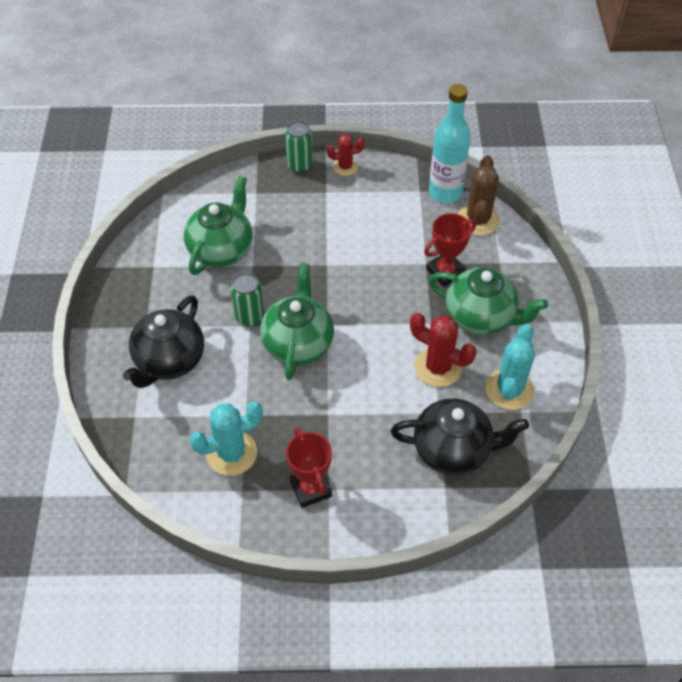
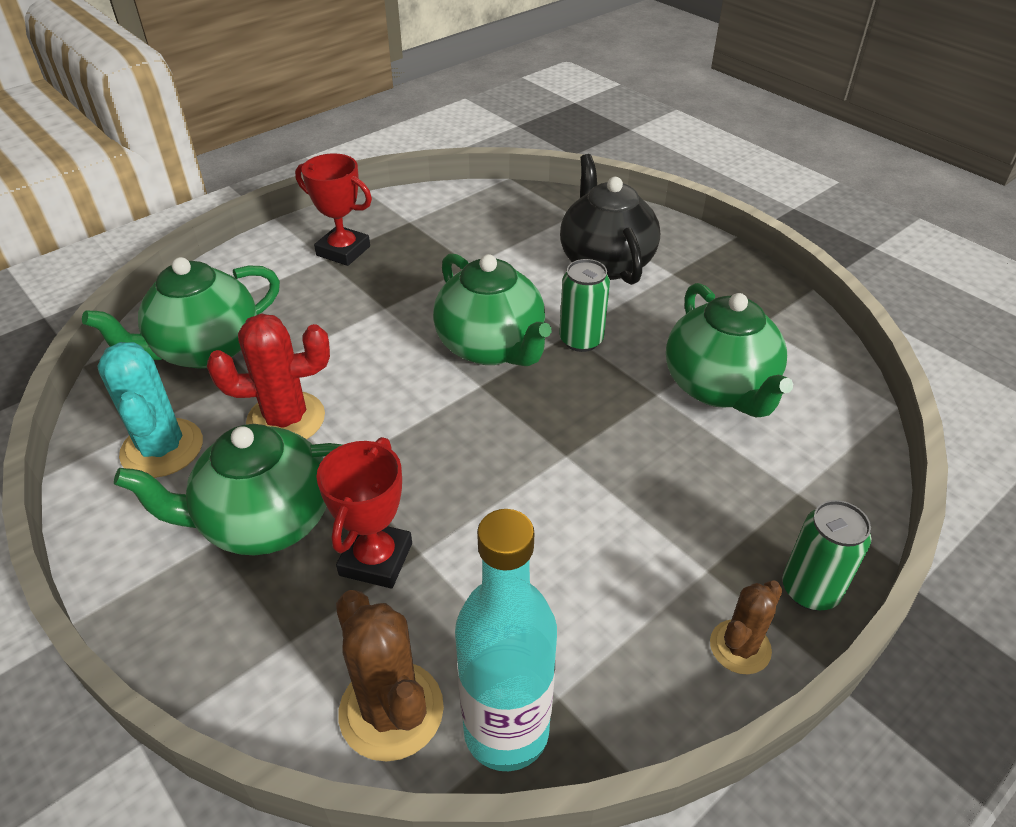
camera: 140 degrees right, 10 degrees down
(231, 453) = (449, 236): turquoise cactus -> none
(345, 167) = (740, 647): red cactus -> brown cactus
(453, 450) = (205, 350): black teapot -> green teapot

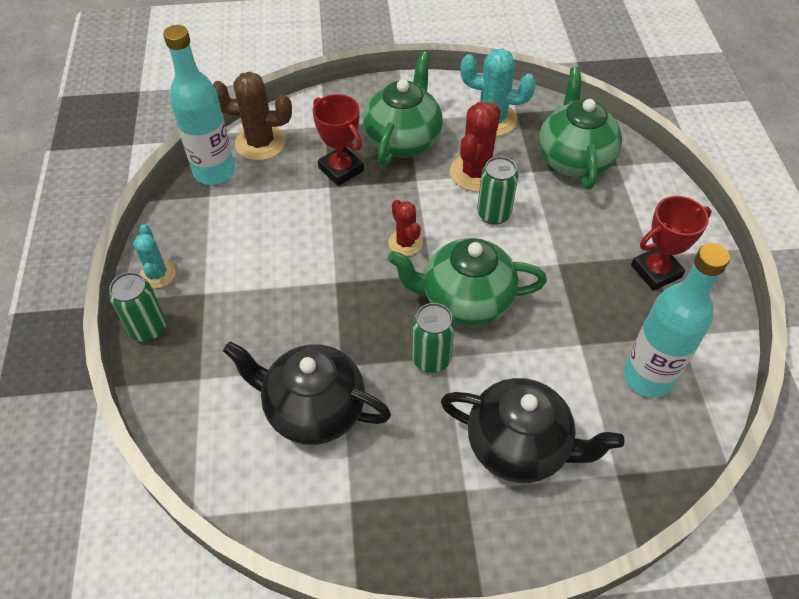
camera: 125 degrees right, 10 degrees up
(348, 376) = (493, 214): none -> green can
(454, 426) = (405, 243): none -> red cactus
(469, 225) = (647, 377): none -> turquoise bottle
(719, 388) = (313, 409): green teapot -> black teapot
(740, 647) = (157, 274): brown cactus -> turquoise cactus

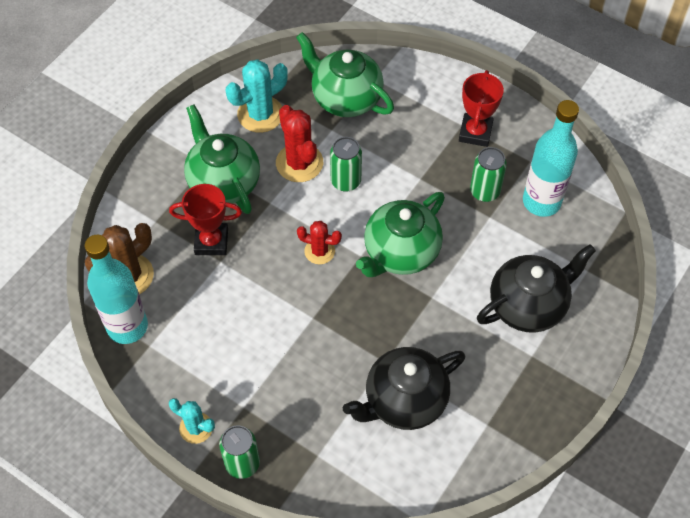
camera: 50 degrees left, 5 degrees up
(431, 358) = (426, 306): green can -> green can (484, 191)

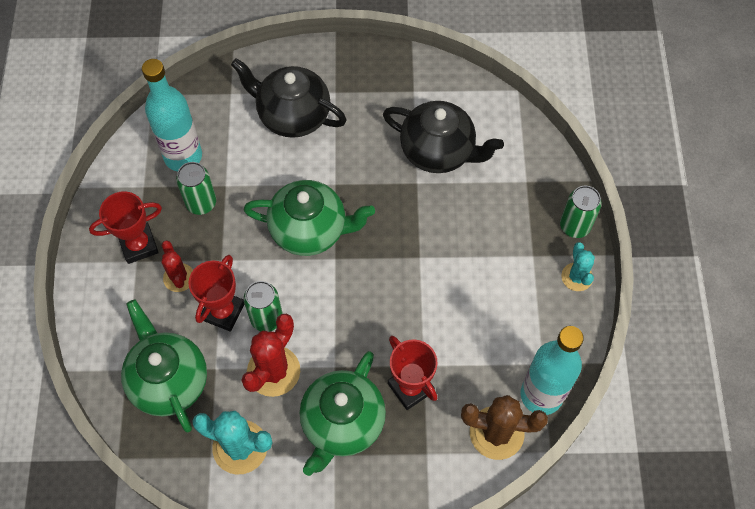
camera: 125 degrees left, 5 degrees up
(319, 251) = (354, 292): red cactus -> red cactus (179, 277)
(345, 98) = (168, 381): green teapot -> green teapot turned 150 degrees clockwise
(374, 157) = (223, 312): none -> red trophy

